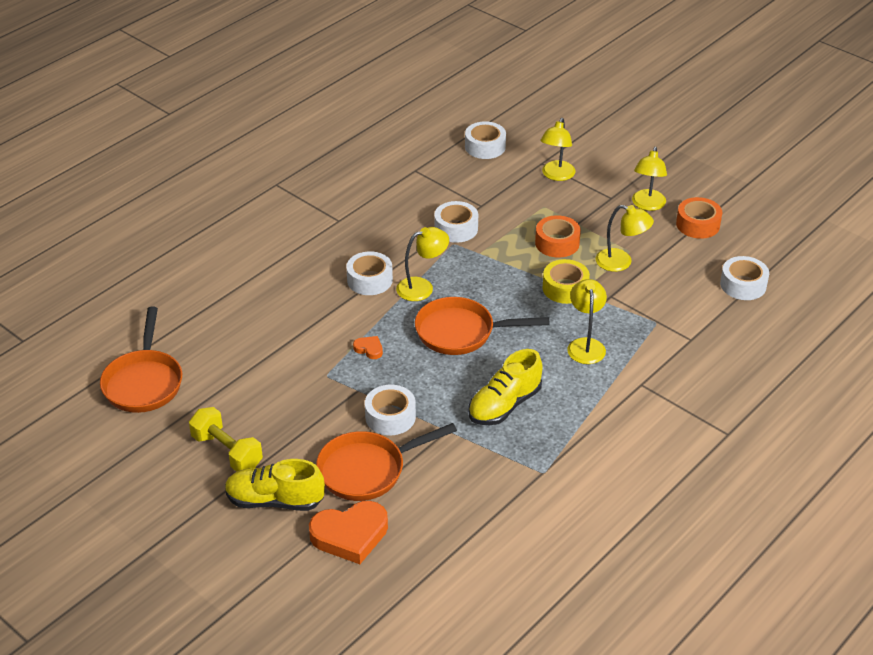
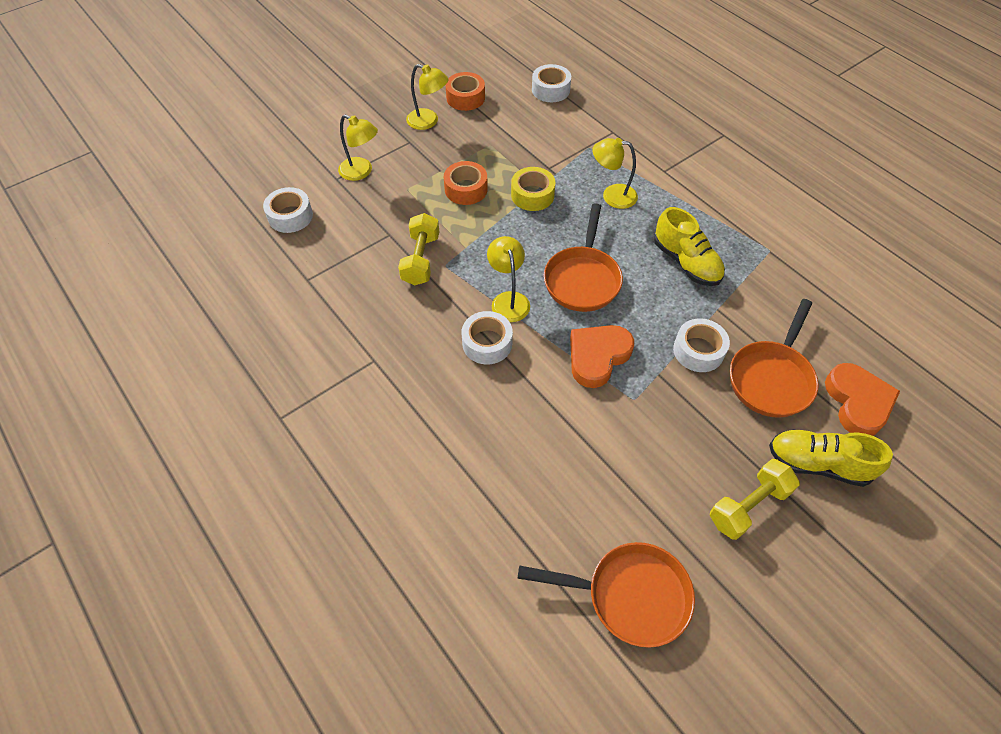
camera: 80 degrees left, 15 degrees up
(275, 501) = (818, 464): yellow shoe -> yellow shoe turned 90 degrees clockwise
(367, 470) = (771, 378): orange pan -> orange pan turned 45 degrees clockwise
(369, 349) = (597, 357): orange heart -> orange heart, size x2.19
(456, 228) = (421, 259): white tape -> yellow dumbbell
(621, 262) = (505, 153): yellow lamp -> none

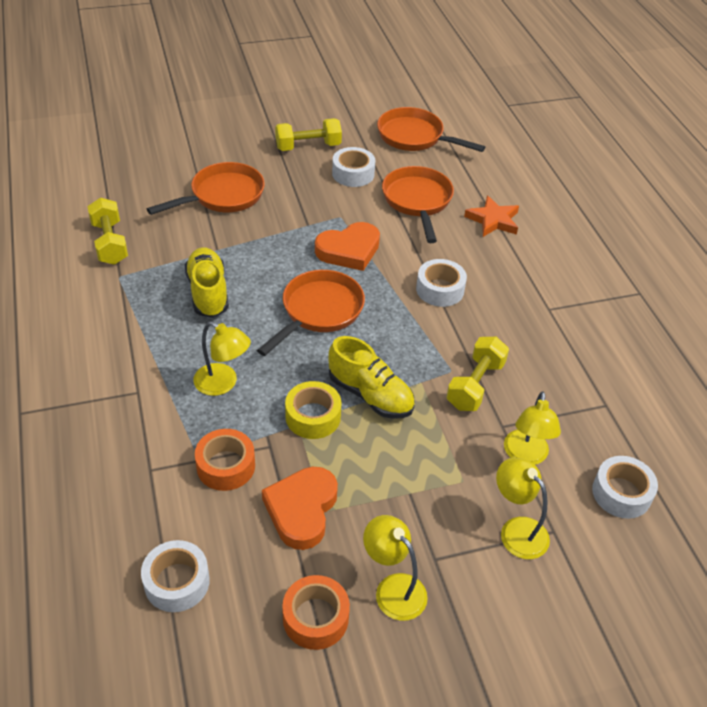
camera: 160 degrees left, 10 degrees down
(466, 189) = (388, 453): orange tape -> orange tape (226, 466)
(466, 466) = (493, 220): none -> orange star
(508, 300) = (402, 317): yellow lamp -> yellow lamp (525, 456)
(564, 460) = (417, 201): none -> orange pan
(698, 351) = (262, 228): white tape -> white tape (353, 174)
(812, 279) = (110, 243): none -> yellow dumbbell
(818, 464) = (241, 149): yellow shoe -> yellow shoe (370, 395)
(857, 402) = (176, 166): orange heart -> orange heart (302, 510)

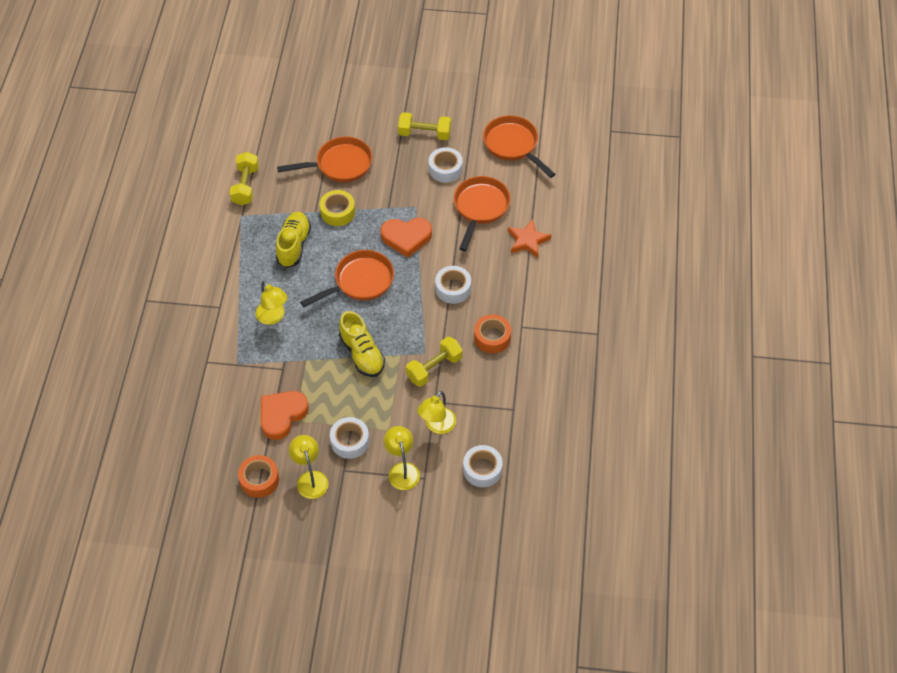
camera: 25 degrees right, 10 degrees up
(177, 582) = (194, 434): white tape -> white tape (350, 441)
(226, 466) = (251, 373): orange tape -> orange tape (492, 338)
(313, 416) = (318, 357): yellow tape -> yellow tape (338, 212)

